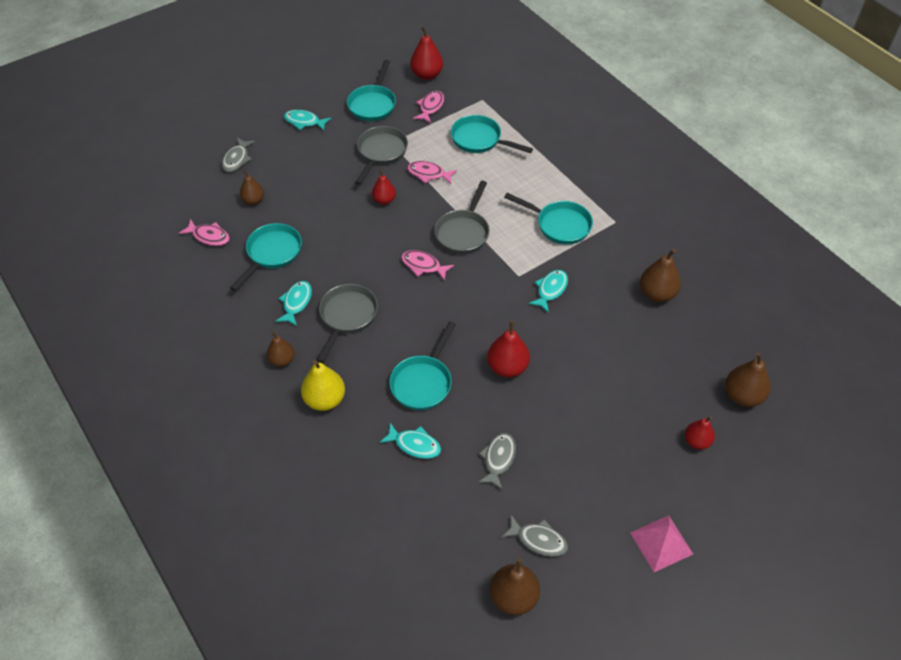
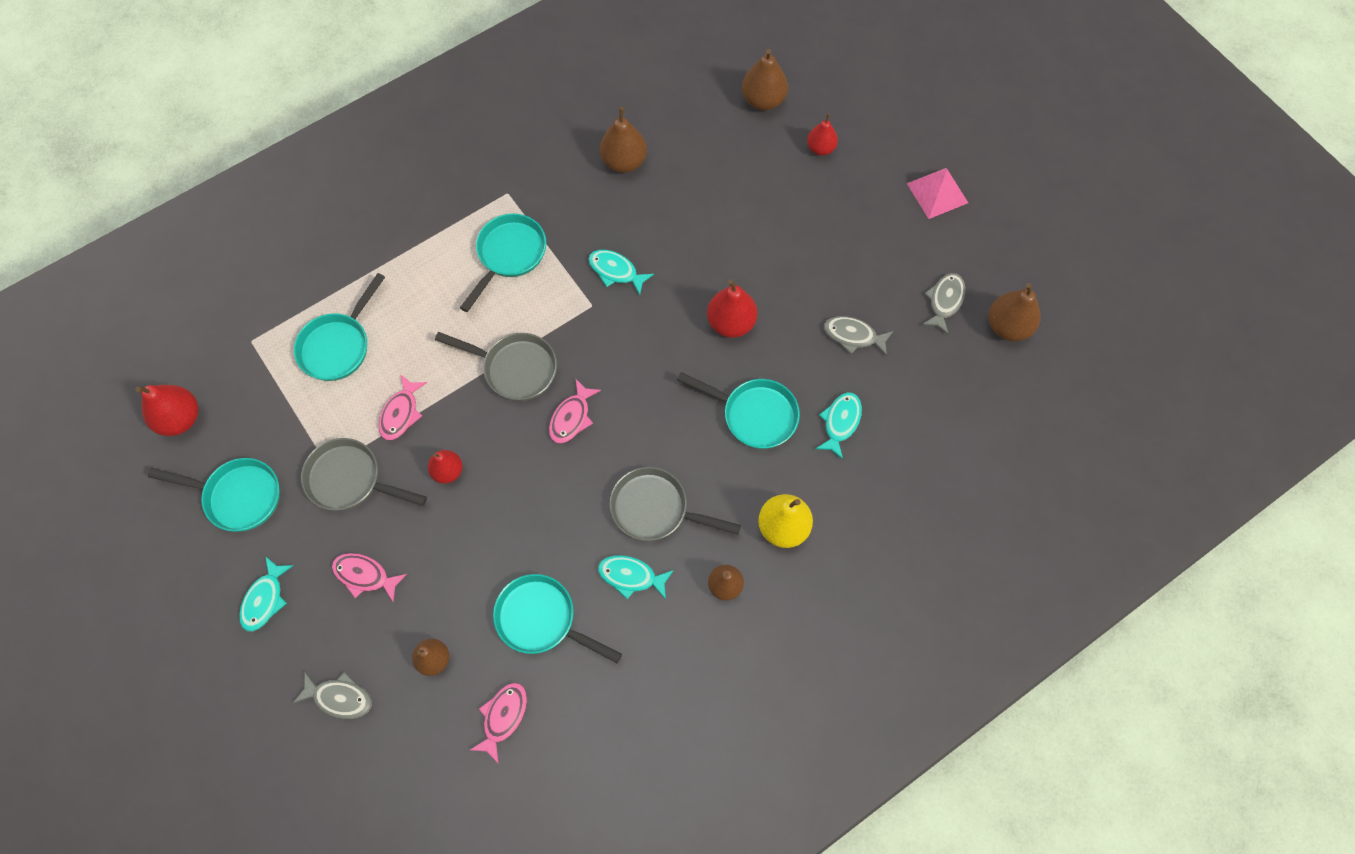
camera: 90 degrees left, 15 degrees up
(430, 107) = (257, 412): pink fish -> pink fish (365, 575)

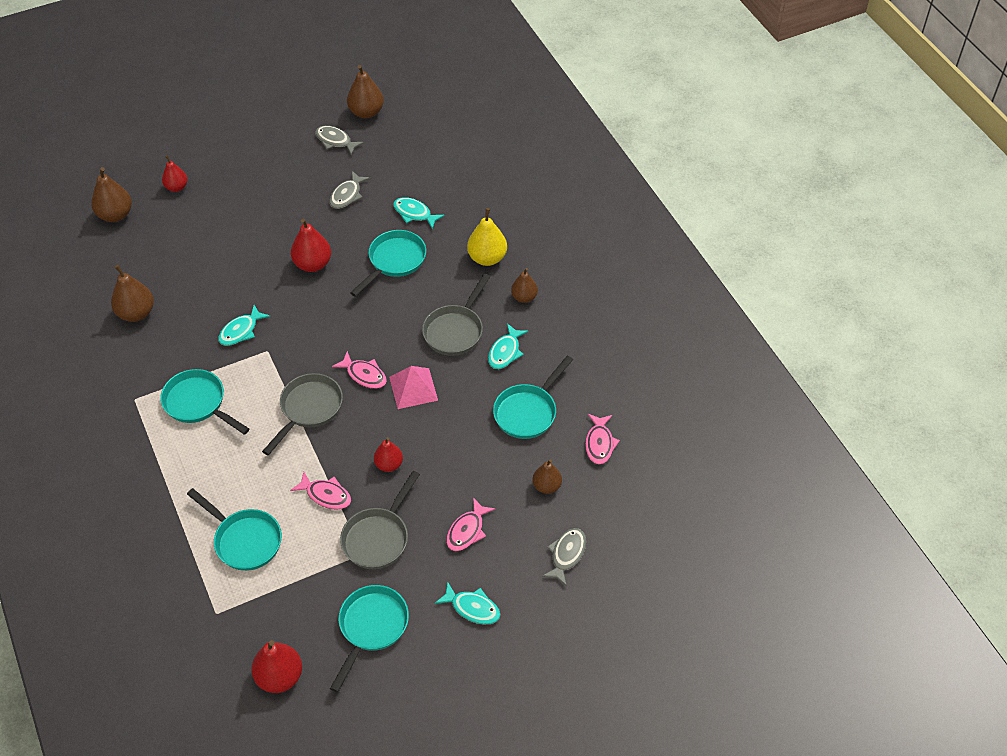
camera: 80 degrees left, 15 degrees down
(503, 717) = (599, 443): pink fish -> pink fish turned 120 degrees counterclockwise
(937, 193) = (244, 128): pink pyramid -> pink pyramid (413, 388)

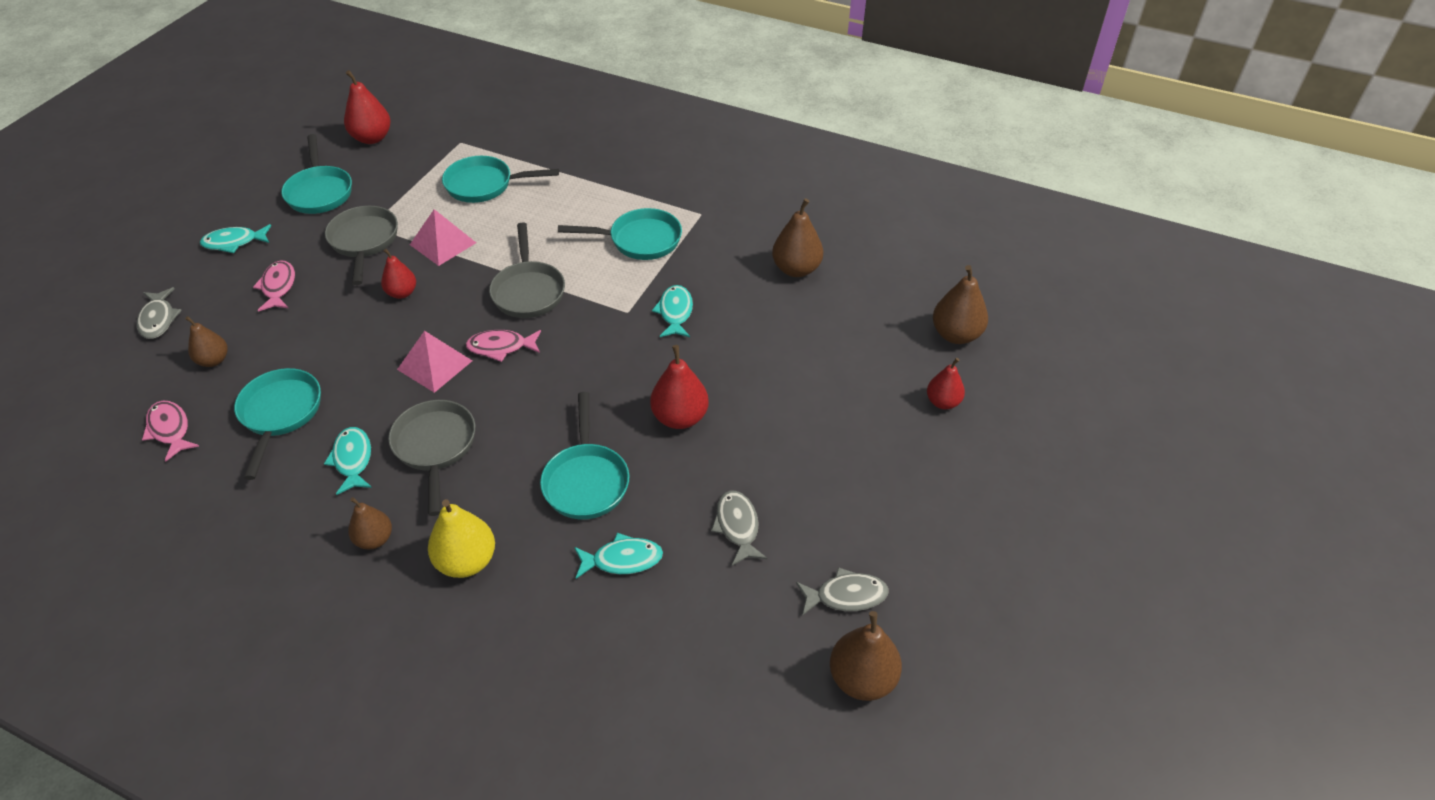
camera: 140 degrees right, 5 degrees down
(326, 495) = (443, 243): pink fish -> pink pyramid

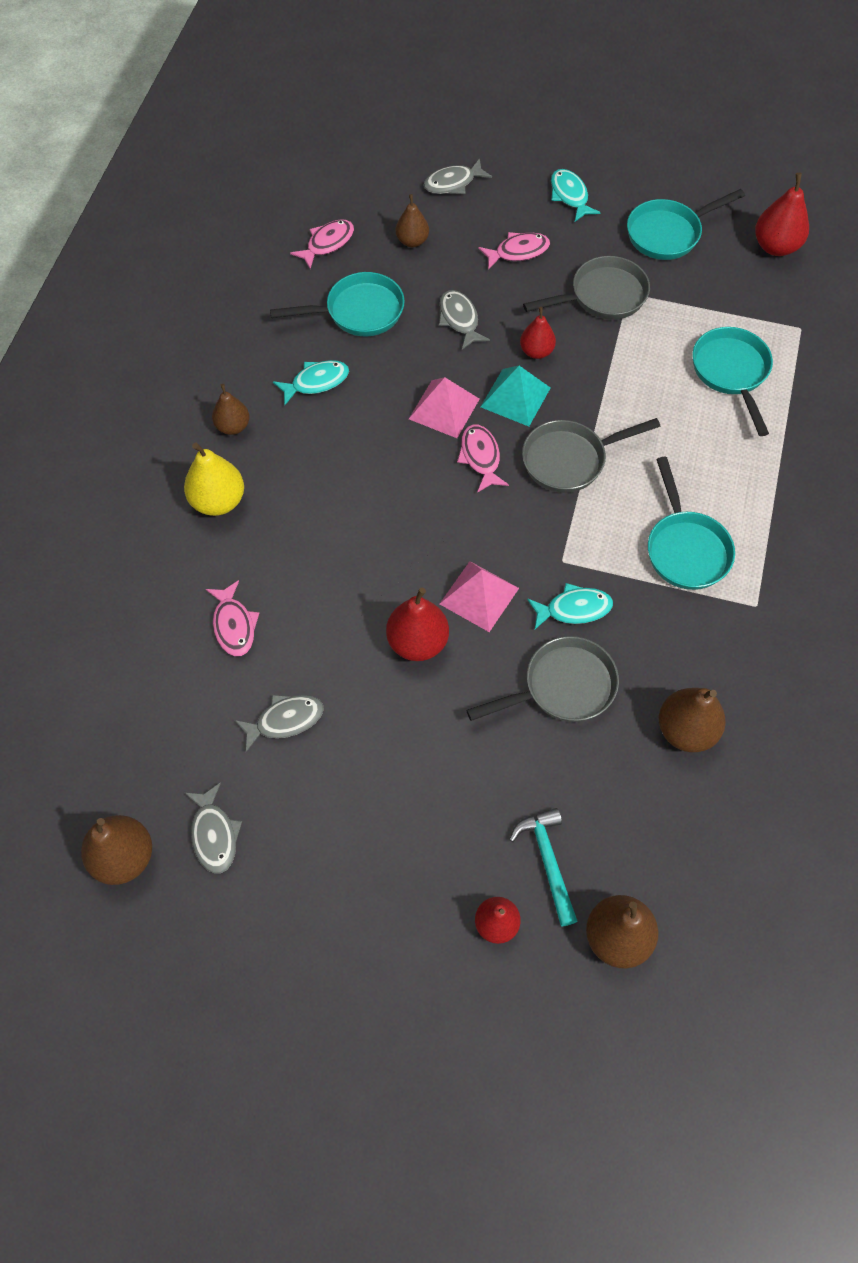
camera: 80 degrees right, 15 degrees up
(335, 339) = (459, 319): none -> grey fish
(435, 447) = (341, 440): grey pan -> grey pan (562, 687)
(443, 243) = (621, 363): pink pyramid -> pink pyramid (479, 596)
(445, 314) = (515, 397): none -> turquoise pyramid
(586, 480) = (321, 574): turquoise pan -> none
(622, 560) = (234, 625): turquoise fish -> pink fish
(893, 363) = (547, 861): none -> turquoise hammer

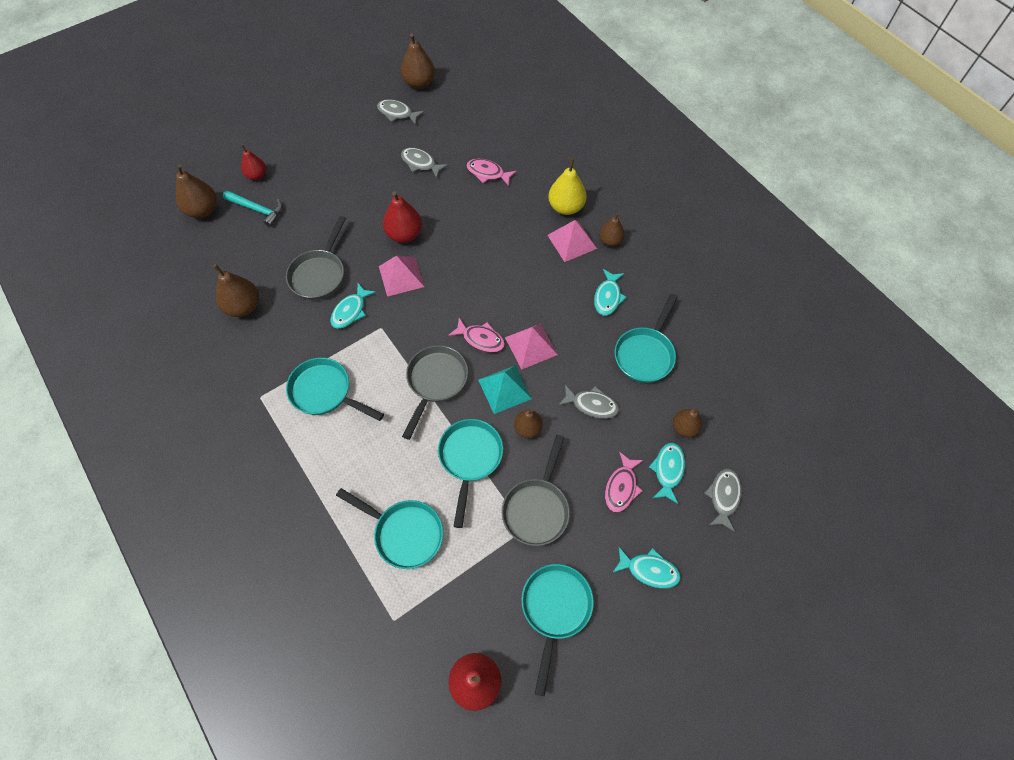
camera: 130 degrees right, 0 degrees up
(268, 461) = (571, 241): none -> pink pyramid
(285, 720) = (420, 163): grey fish -> grey fish turned 105 degrees clockwise
(327, 243) = (721, 376): pink fish -> none
(467, 230) = (668, 470): none -> turquoise fish
(536, 351) = (528, 428): red pear -> brown pear
(614, 374) = (470, 459): none -> turquoise pan

